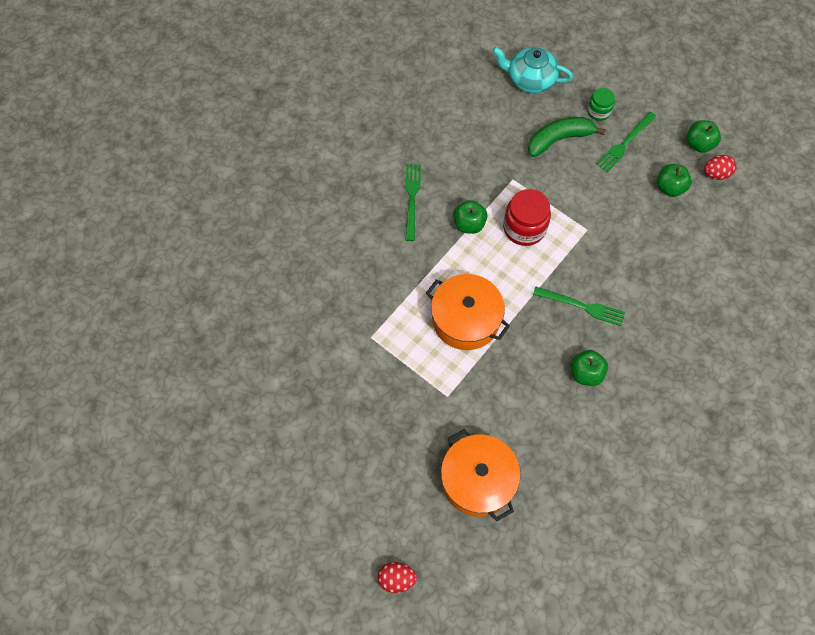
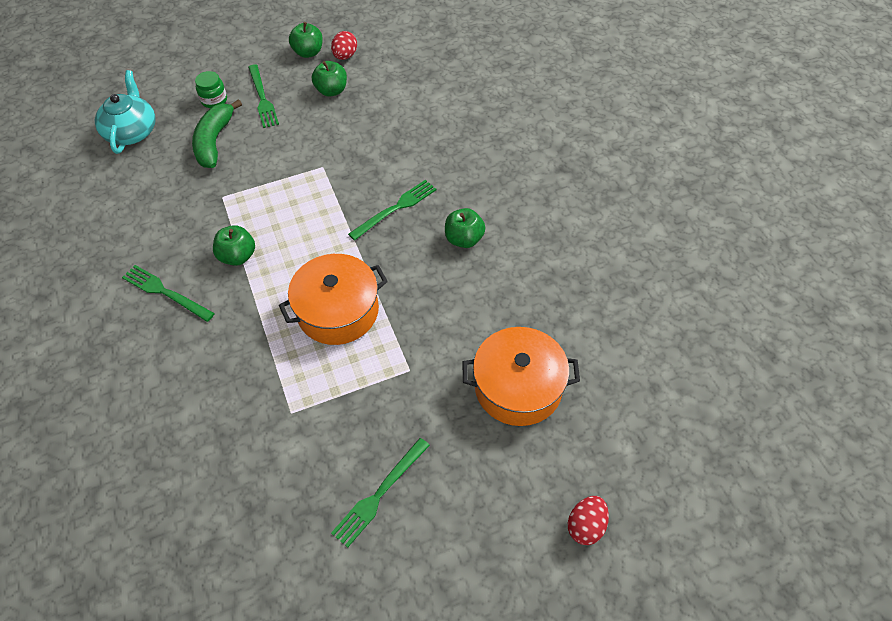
camera: 60 degrees left, 10 degrees down
(346, 428) = (379, 494): none -> green fork
(524, 228) = (280, 213): red jar -> none
(530, 79) = (132, 131): turquoise teapot -> turquoise teapot turned 135 degrees clockwise

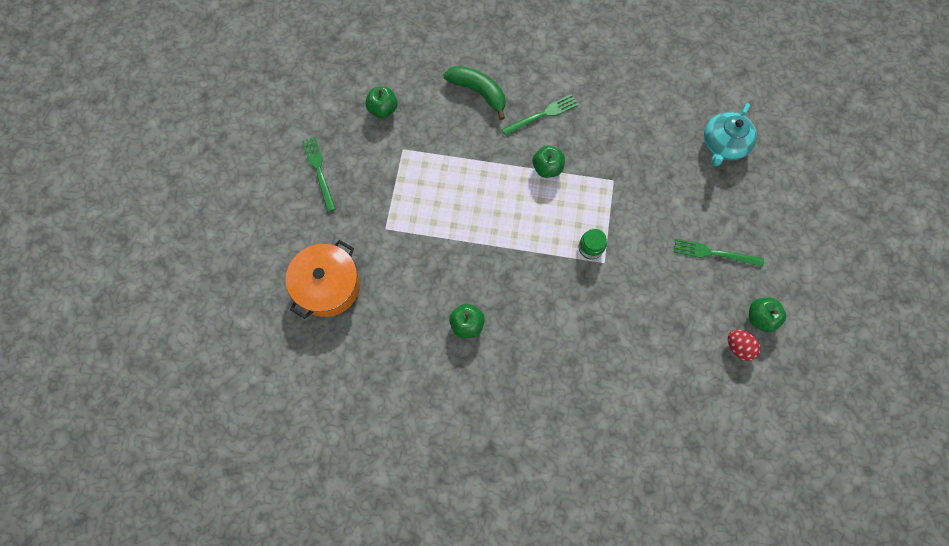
camera: 120 degrees right, 15 degrees up
(132, 131) = (723, 145): turquoise teapot -> turquoise teapot turned 90 degrees clockwise
(214, 100) = (732, 216): green jar -> green jar (590, 248)
(214, 141) = (678, 197): green banana -> green banana (478, 92)
(331, 90) = (694, 312): green apple -> green apple (383, 109)
(338, 311) = (459, 209): orange pot -> none
(395, 209) = (527, 292): green fork -> none
(586, 526) = (221, 267): red egg -> none

